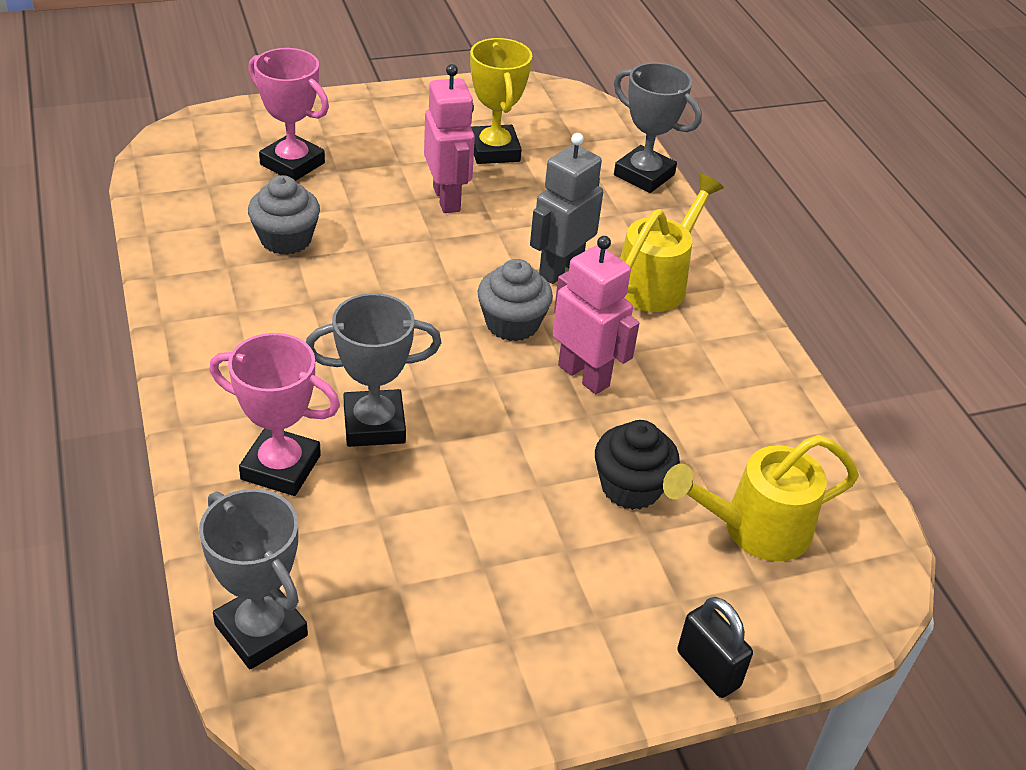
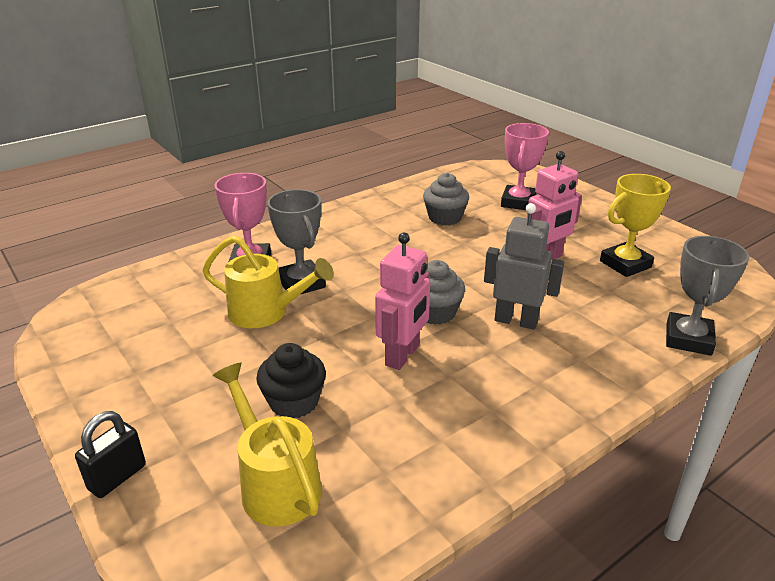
camera: 75 degrees right, 10 degrees down
(261, 630) = (129, 286): grey trophy -> none
(657, 281) = (548, 372): yellow watering can -> yellow watering can (266, 313)

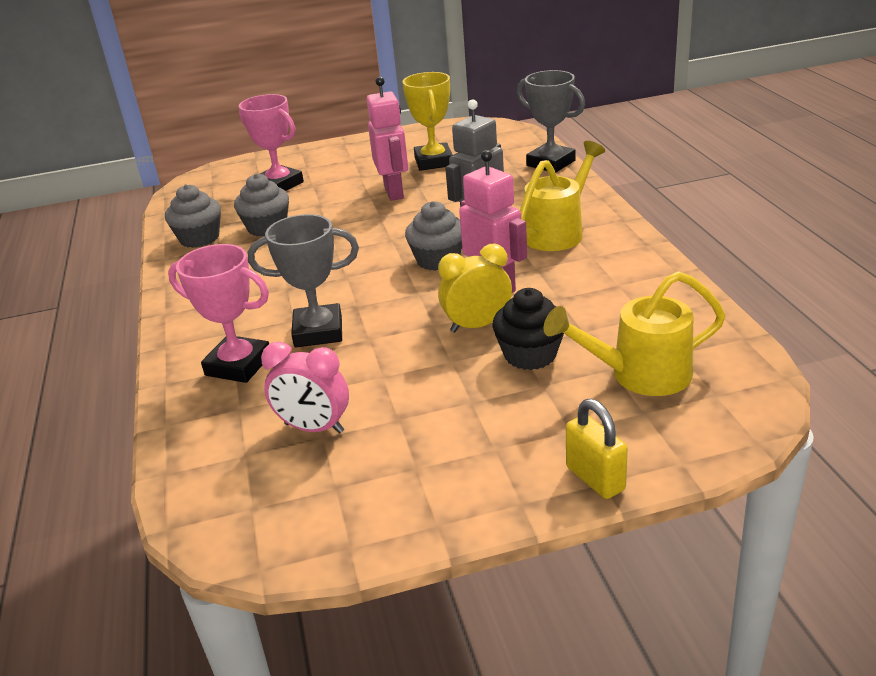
camera: 65 degrees left, 0 degrees up
(117, 477) = (595, 478): black padlock -> yellow padlock
(180, 315) = (314, 428): none -> pink clock
(266, 313) = (360, 360): yellow watering can -> yellow watering can (558, 232)
(333, 360) = (477, 325): none -> yellow clock
(413, 197) = (199, 238): none -> grey cupcake

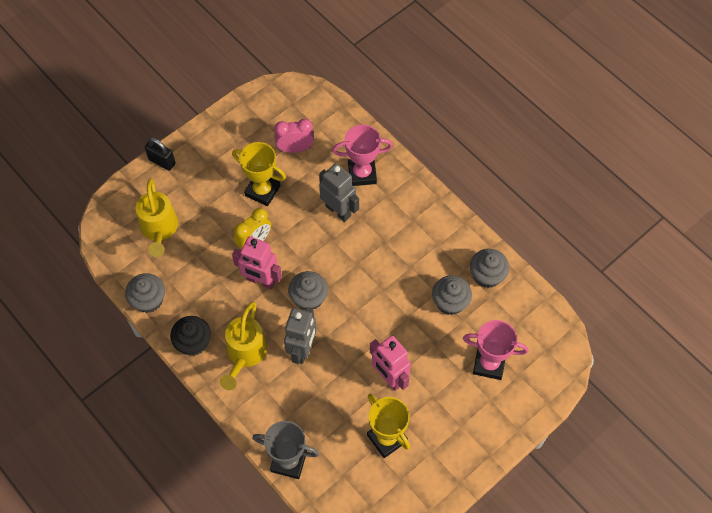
camera: 150 degrees right, 30 degrees up
(318, 332) = (338, 210): grey trophy -> grey robot
(419, 383) = (262, 191): none -> yellow trophy
(530, 355) = (217, 227): black cupcake -> black cupcake (193, 342)
(595, 478) = (162, 161): yellow padlock -> black padlock
(639, 375) = (159, 229): yellow watering can -> yellow watering can turned 120 degrees clockwise
(685, 299) = (148, 300): none -> grey cupcake

